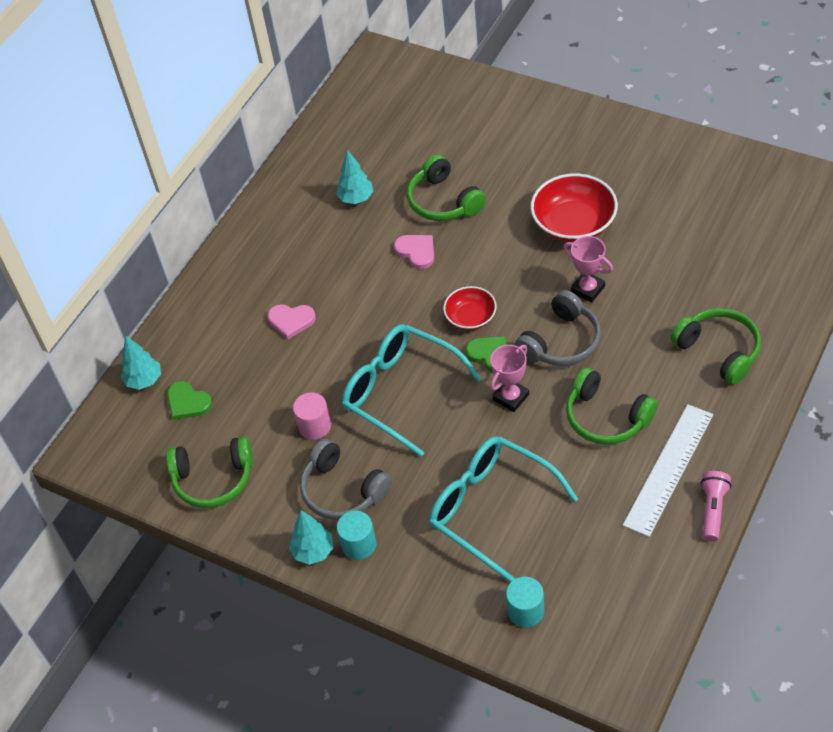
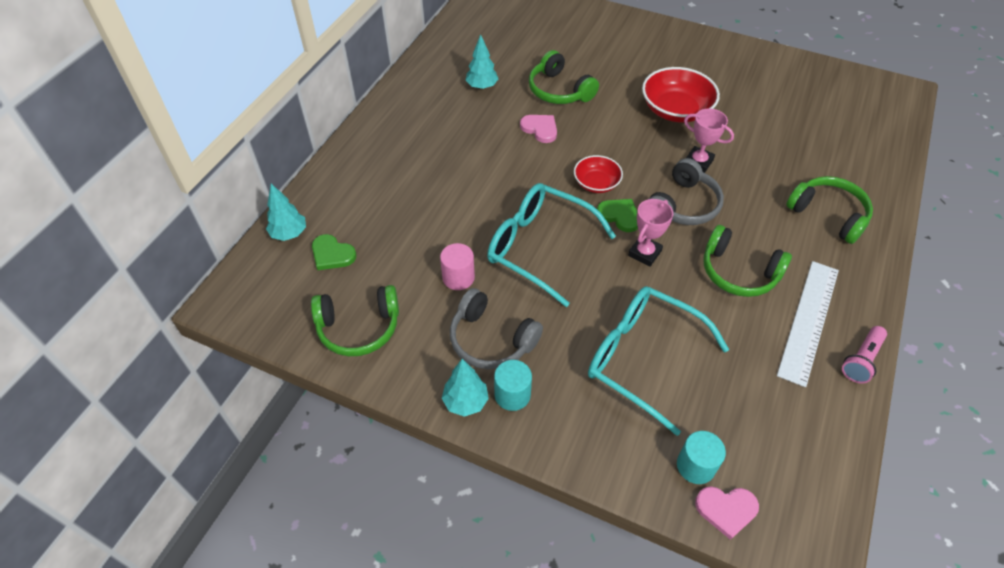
camera: 10 degrees left, 0 degrees up
(291, 321) = (430, 184): pink heart -> pink heart (726, 510)
(713, 510) = (861, 360): pink flashlight -> pink flashlight turned 150 degrees counterclockwise

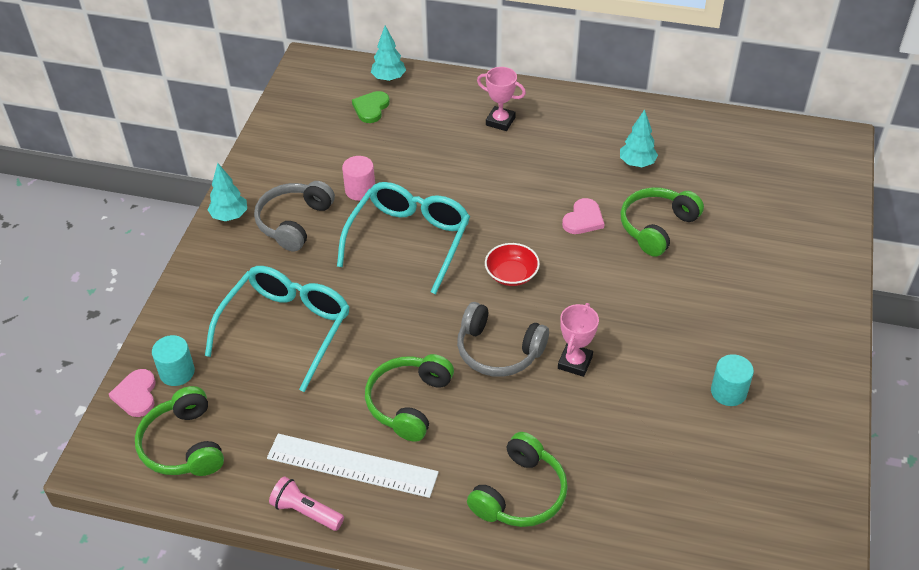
camera: 80 degrees right, 5 degrees down
(359, 328) = (295, 141): green headphones -> green headphones (183, 445)
(512, 395) = (239, 244): turquoise cylinder -> turquoise cylinder (728, 392)
(619, 216) = (468, 297): green heart -> none
(644, 253) = (419, 321): pink trophy -> pink trophy (500, 121)
(676, 110) = (664, 337): red bowl -> none

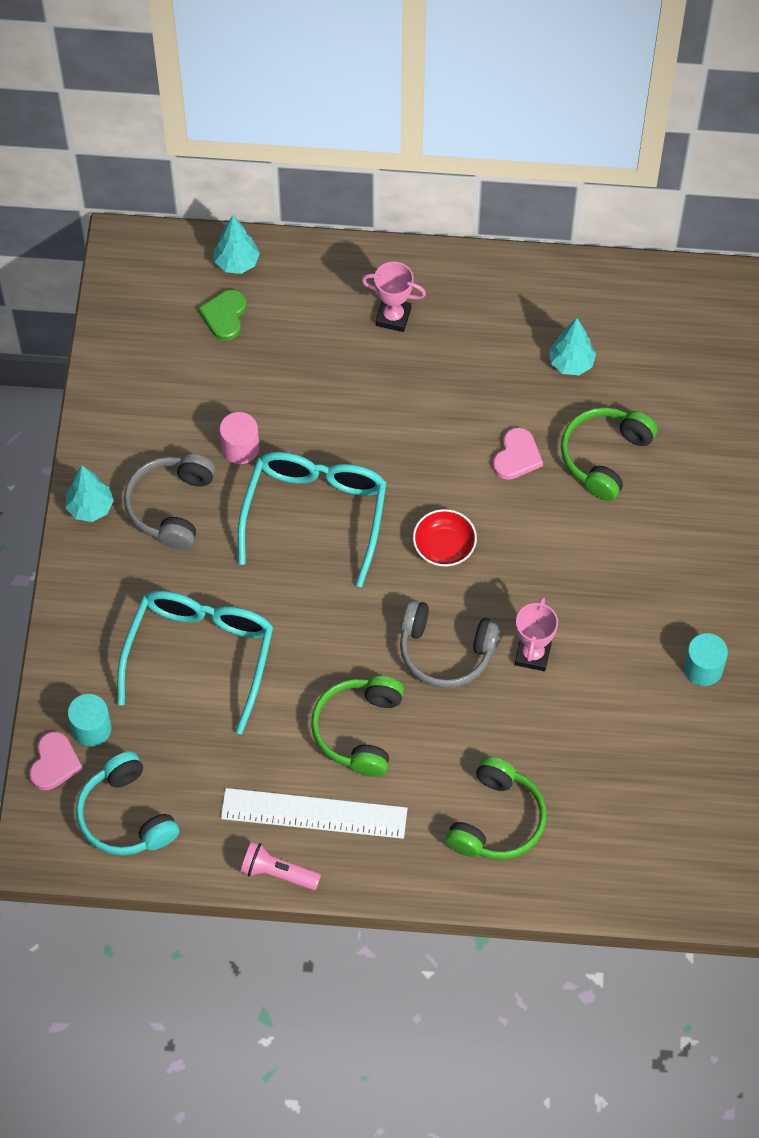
camera: 10 degrees left, 15 degrees up
(136, 395) = (54, 763): pink heart -> pink heart turned 150 degrees counterclockwise
(183, 445) = (126, 816): green headphones -> turquoise headphones

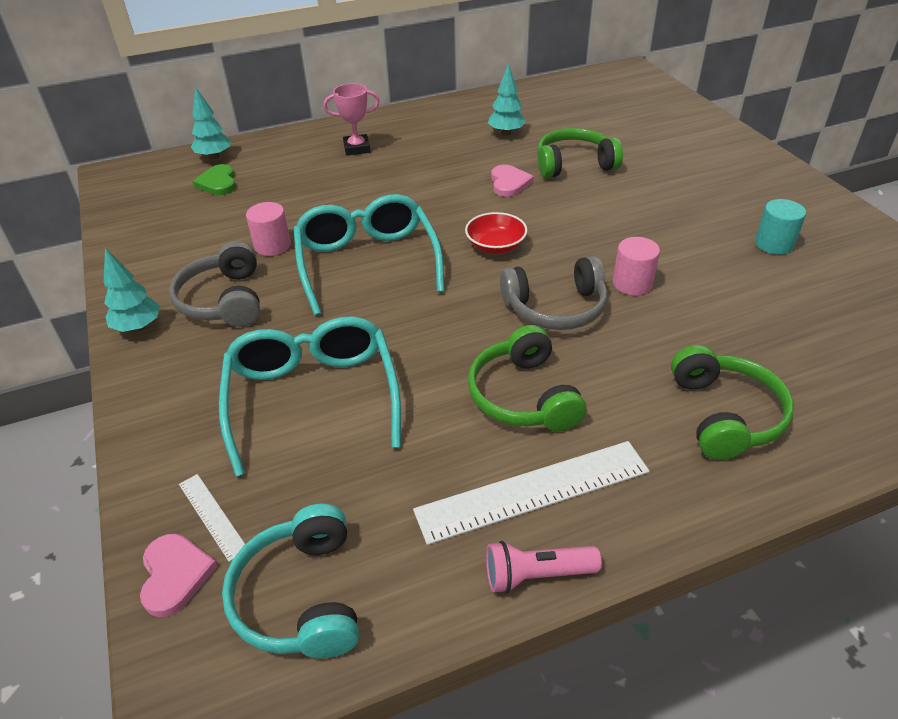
camera: 25 degrees left, 20 degrees down
(91, 728) = (212, 516): turquoise cylinder -> white ruler
(126, 816) = (301, 597): turquoise headphones -> turquoise headphones turned 45 degrees clockwise
(532, 654) = (632, 283): pink trophy -> pink cylinder
(604, 456) = (574, 164): green headphones -> green headphones turned 75 degrees clockwise

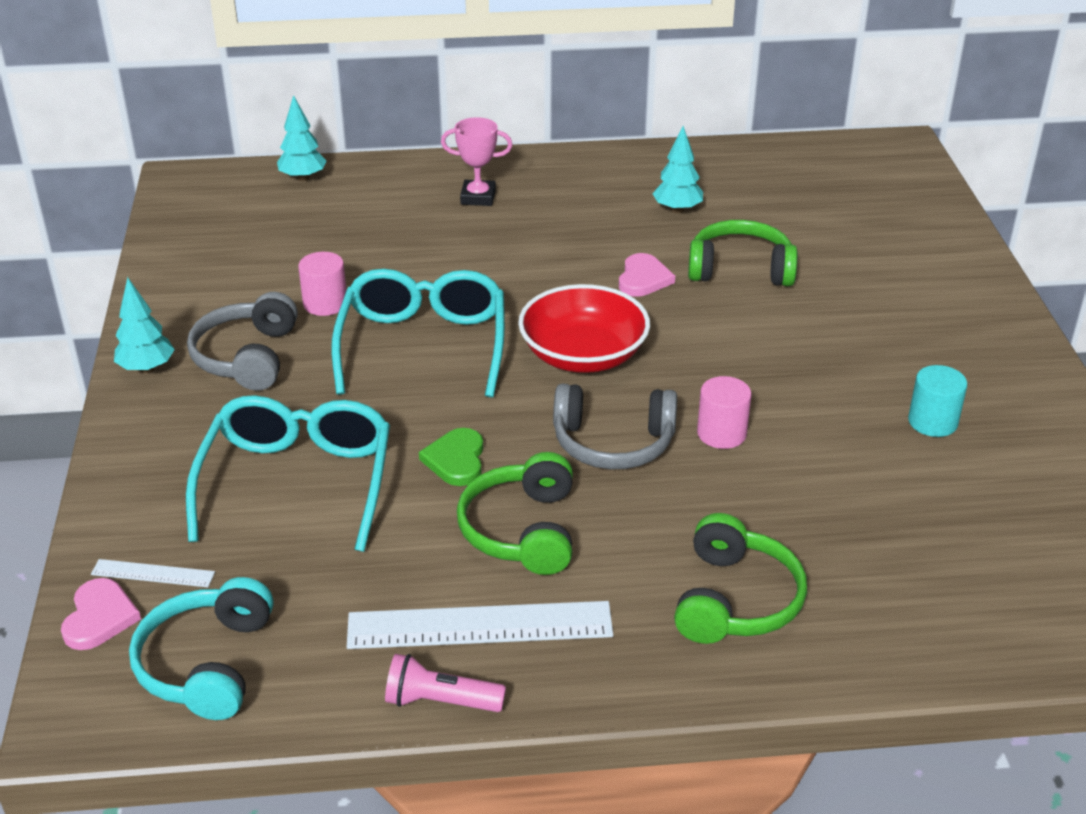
camera: 15 degrees right, 5 degrees down
(212, 516) = (153, 573): white ruler -> white ruler turned 60 degrees counterclockwise
(218, 183) = (294, 213): green heart -> green heart (456, 460)
(495, 245) = (583, 355): red bowl -> red bowl, size x1.69

